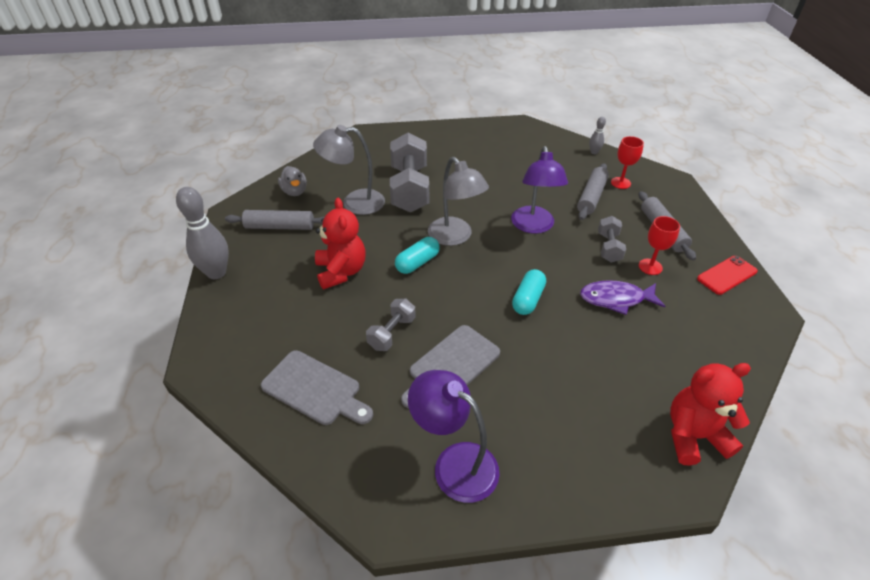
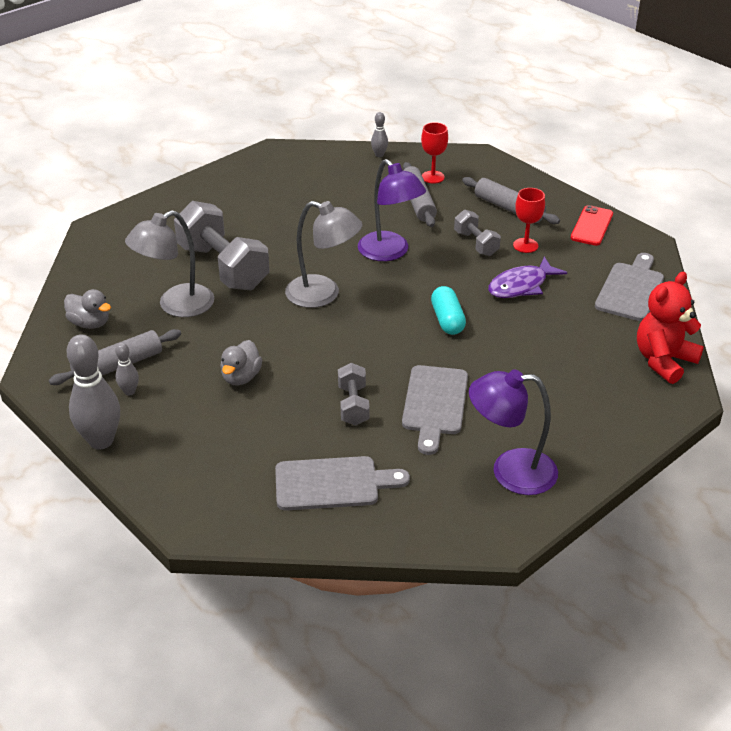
camera: 35 degrees left, 5 degrees down
(267, 247) = (129, 391): none -> grey bowling pin
(341, 272) = (241, 377): red teddy bear -> grey duck
(417, 263) = (311, 334): turquoise capsule -> none
(717, 349) = (630, 289): none -> grey cutting board

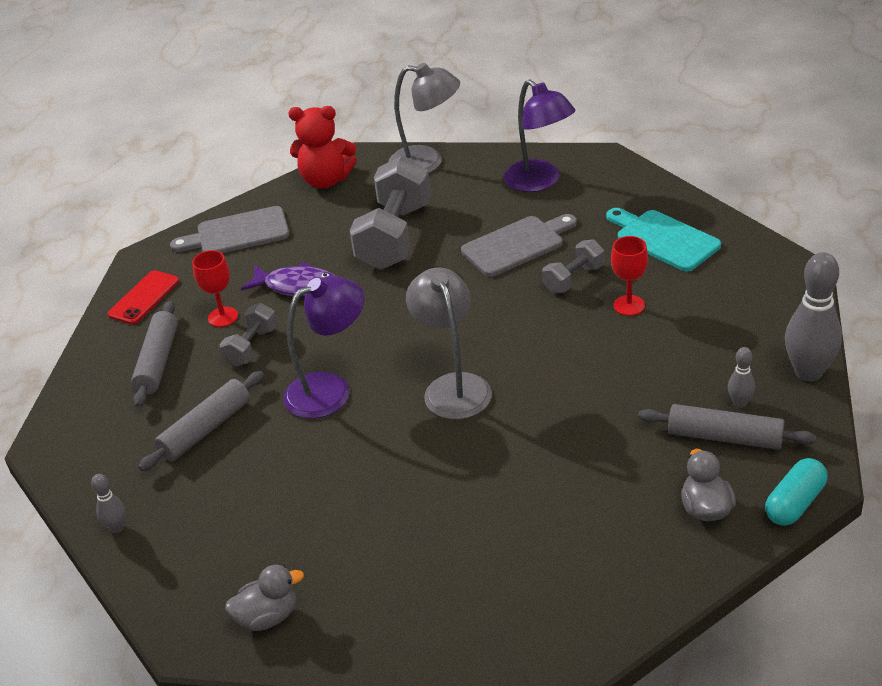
camera: 125 degrees left, 0 degrees up
(176, 306) = (597, 469): grey lamp -> grey lamp (427, 162)
(223, 267) = (494, 486): grey dumbbell -> grey dumbbell (394, 236)
(241, 377) = (628, 354): grey duck -> grey duck (268, 617)
(332, 483) = (663, 239): grey cutting board -> turquoise cutting board
(390, 252) = (330, 389): purple lamp -> purple lamp turned 45 degrees clockwise
(433, 177) = (136, 450): red goblet -> red goblet (629, 305)
(447, 320) = (400, 296): turquoise capsule -> turquoise capsule (794, 503)
(592, 226) = (144, 298): red phone -> red phone turned 45 degrees counterclockwise

